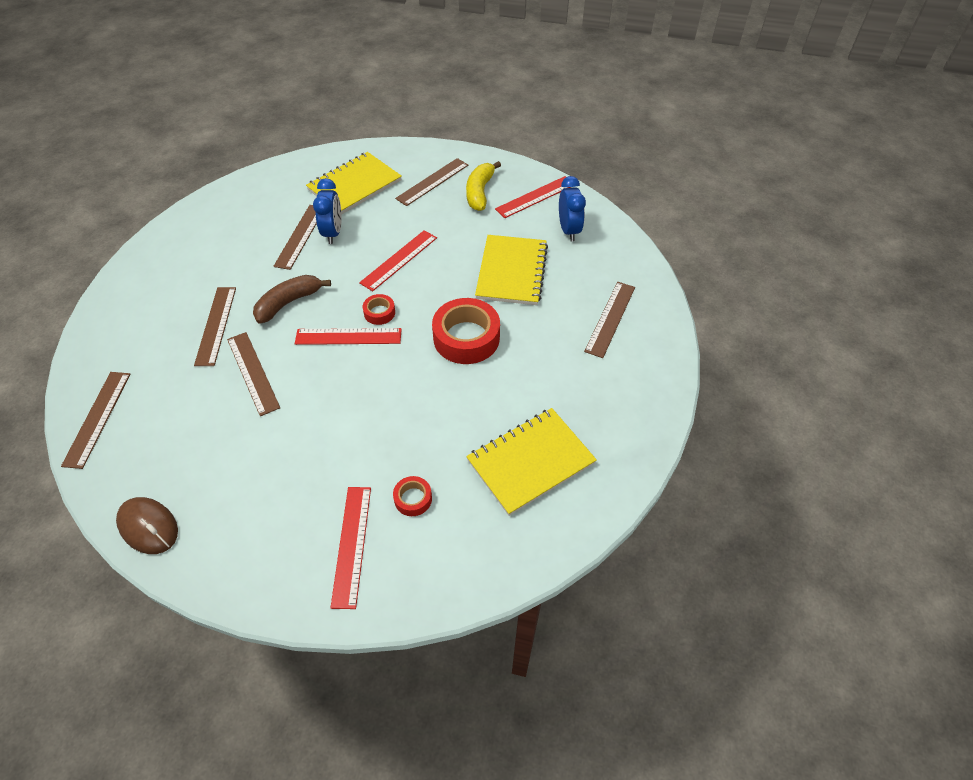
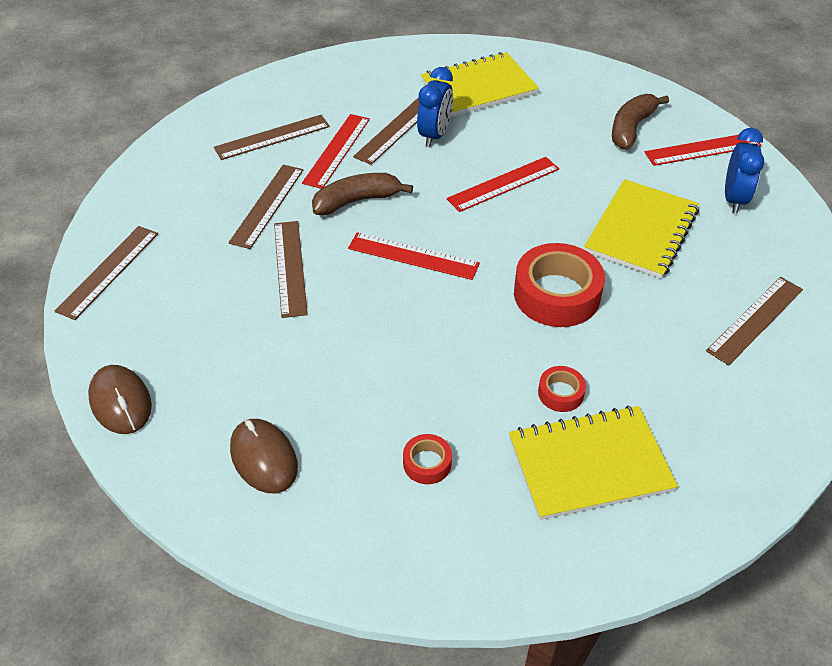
camera: 20 degrees right, 5 degrees down
(284, 535) = (264, 458): none -> brown mouse
(352, 545) = (336, 493): red ruler -> red ruler (337, 150)
(379, 313) = (459, 238): red tape -> red tape (560, 393)
(432, 182) = (575, 103): brown ruler -> brown ruler (272, 137)
(480, 192) = (631, 128): yellow banana -> brown banana

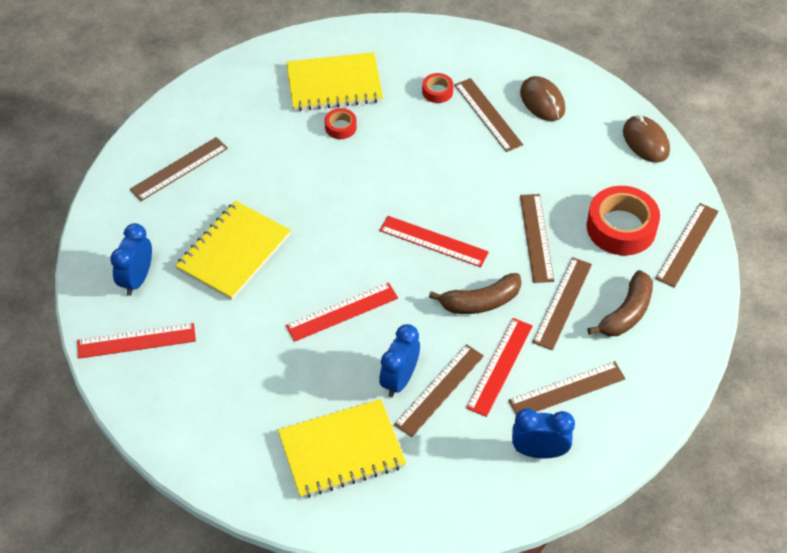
camera: 175 degrees left, 5 degrees up
(303, 96) = (539, 451): none -> blue clock
(348, 429) = (488, 114): none -> brown ruler
(557, 294) = (323, 199): red tape -> red tape (621, 227)
(631, 128) = (195, 375): brown banana -> brown banana (626, 313)

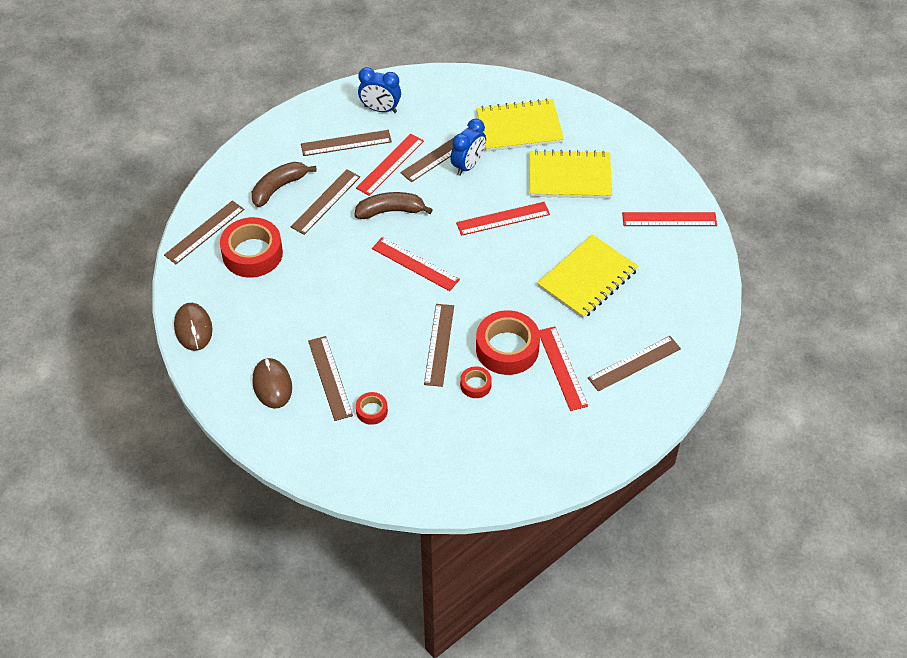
camera: 170 degrees left, 0 degrees up
(137, 279) = (670, 267): blue clock -> none
(254, 154) = (562, 368): none -> red ruler
(314, 165) = (507, 348): none -> red tape
(334, 84) = (473, 435): yellow notebook -> yellow notebook (570, 177)
(536, 237) = (327, 255): brown ruler -> brown ruler (439, 344)

